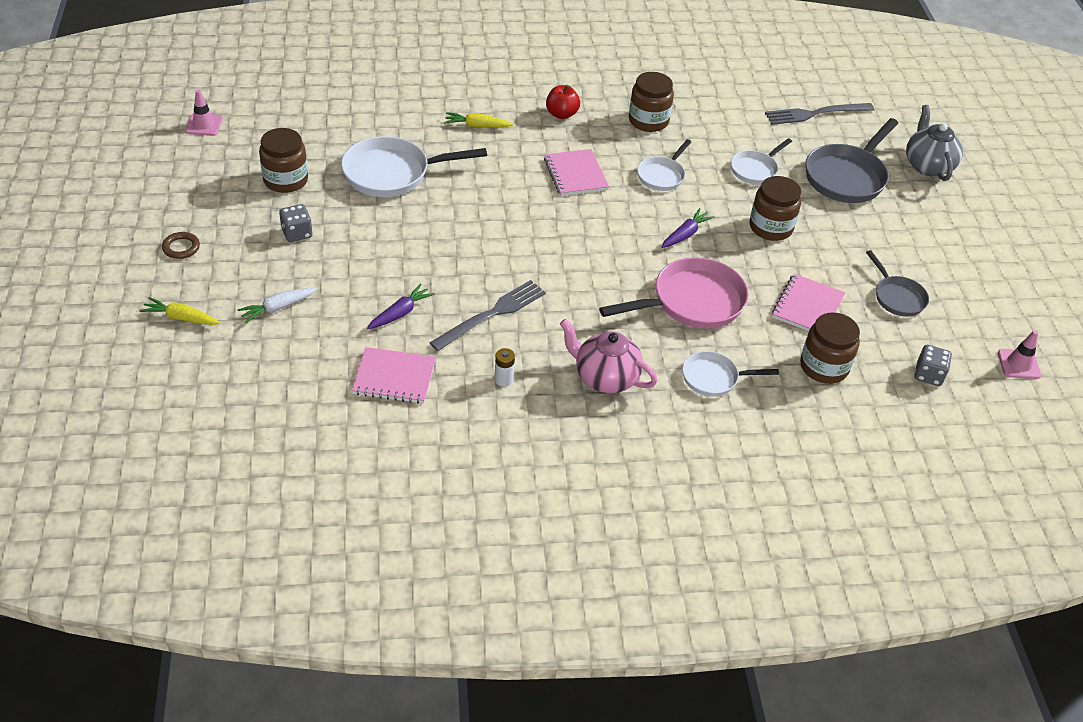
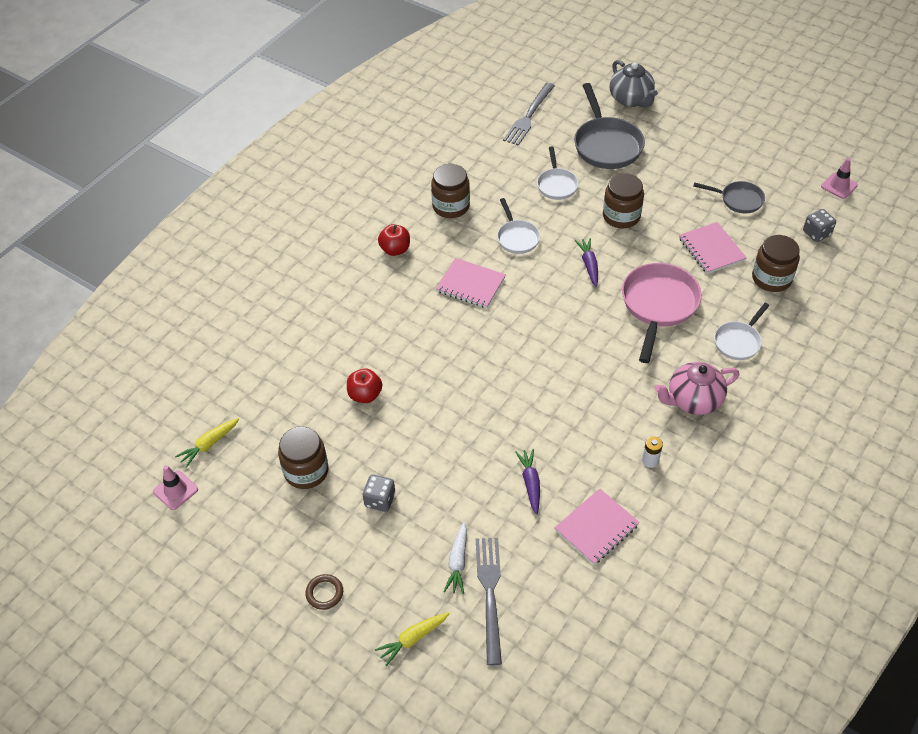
camera: 45 degrees left, 5 degrees up
(392, 173) = (365, 395): white pan -> red apple
(477, 126) = (359, 308): yellow carrot -> yellow carrot (209, 444)
(492, 314) = (578, 427): grey fork -> grey fork (490, 594)
(927, 165) = (631, 100): grey teapot -> grey teapot turned 150 degrees counterclockwise

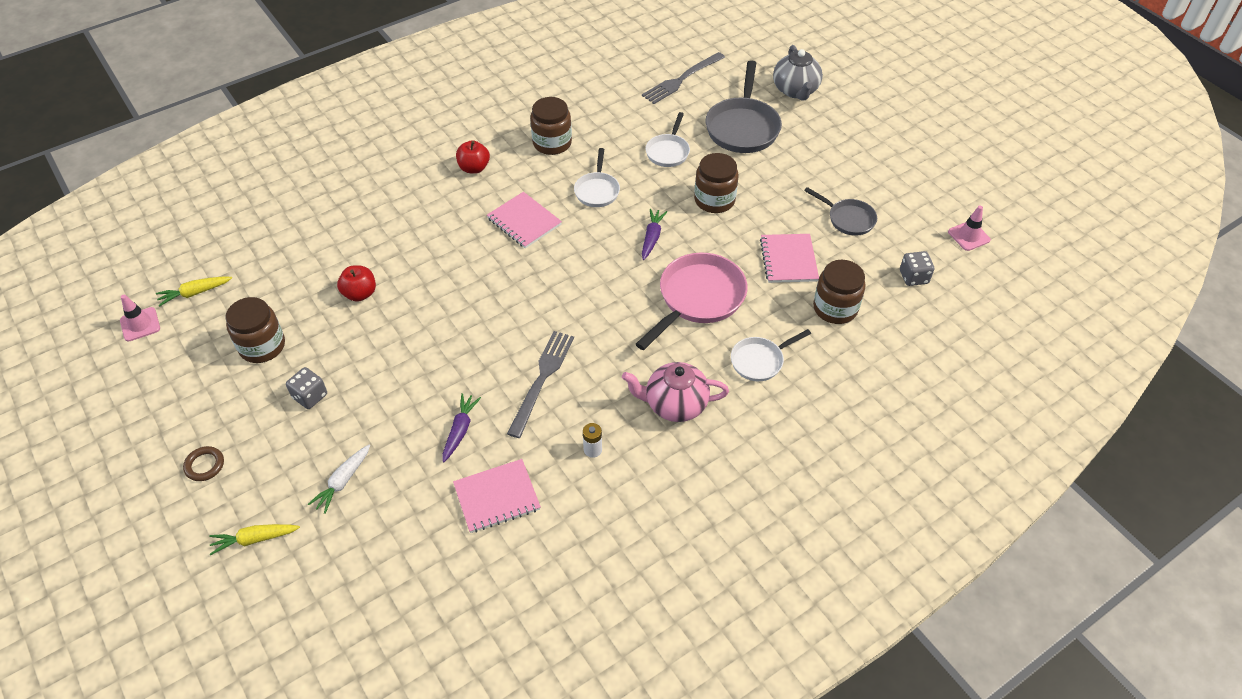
camera: 20 degrees right, 0 degrees up
(490, 594) = (353, 523): grey fork -> grey fork (542, 379)

